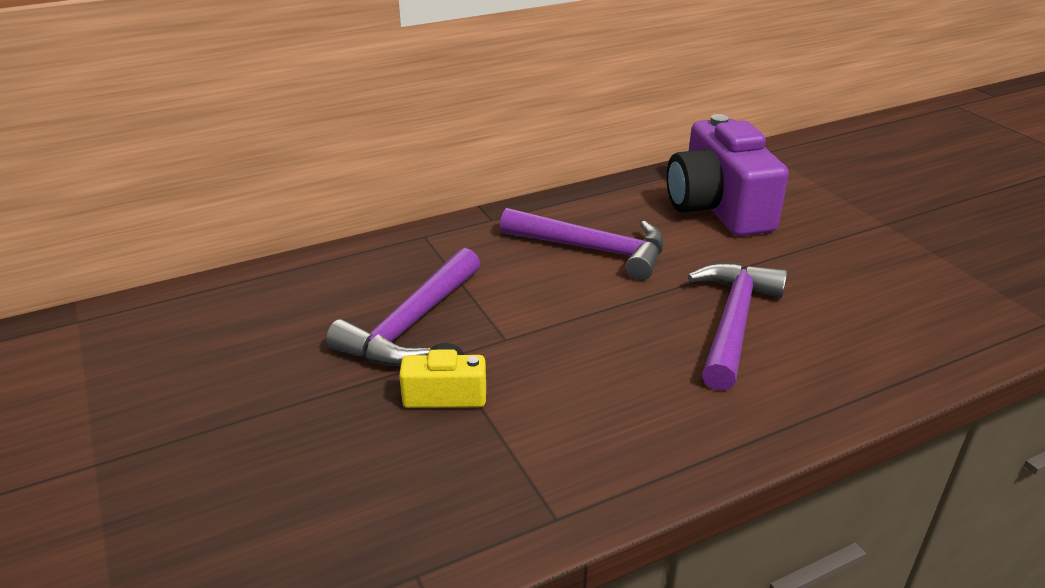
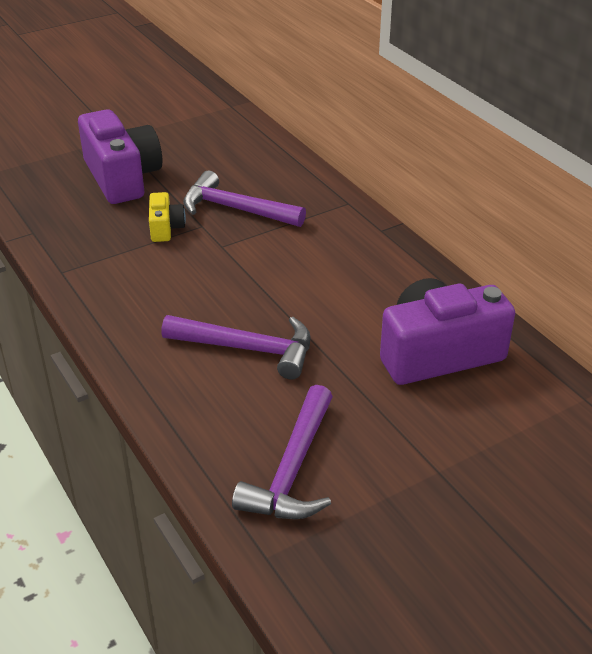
camera: 85 degrees right, 5 degrees up
(259, 450) = (122, 177): none -> purple camera
(593, 250) = (343, 281): purple hammer -> purple hammer (292, 470)

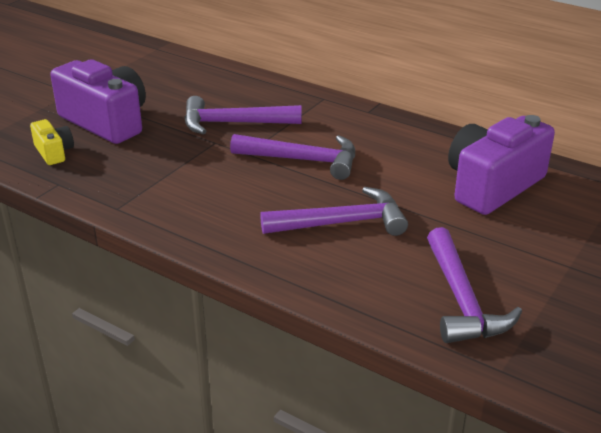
camera: 25 degrees left, 5 degrees down
(165, 228) = (184, 151): yellow camera -> yellow camera (54, 152)
(268, 269) = (303, 160): none -> purple hammer

